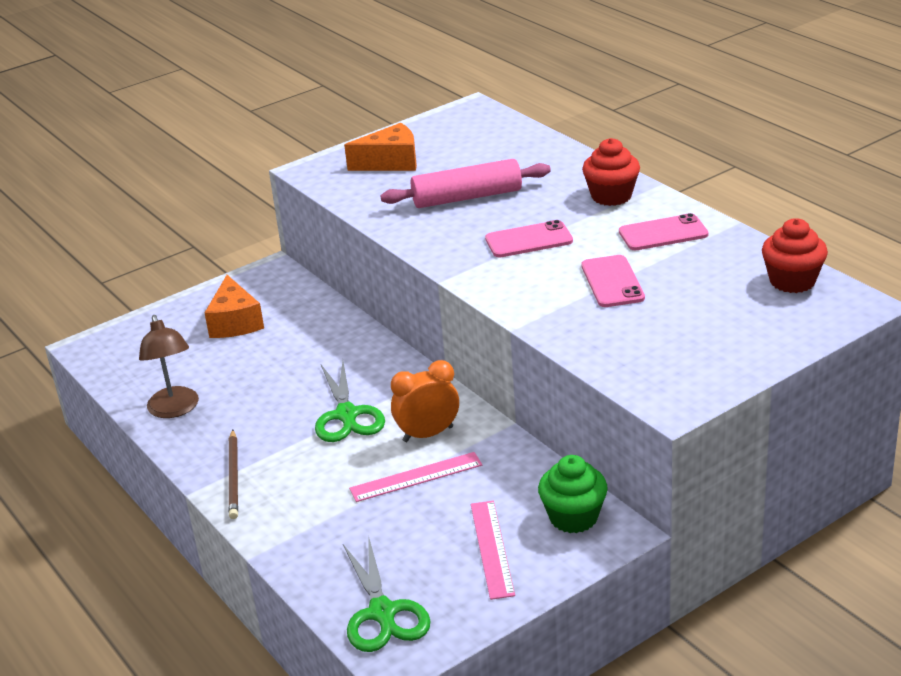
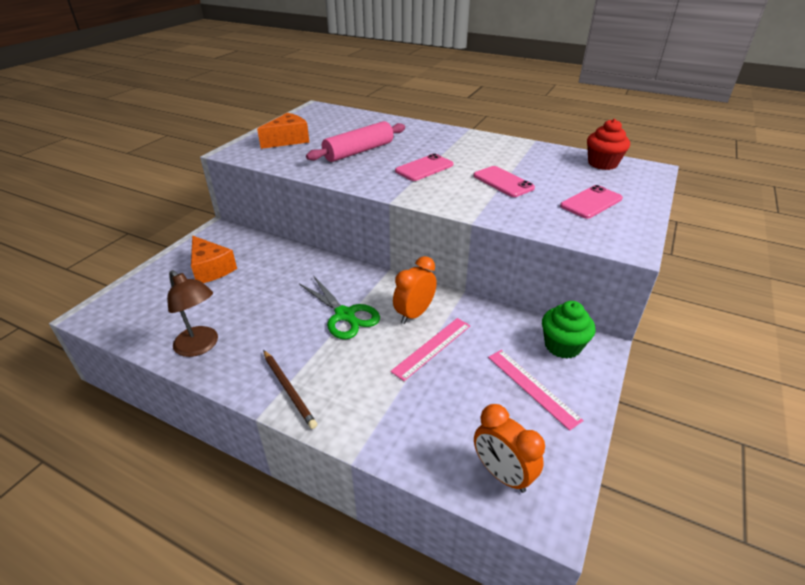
camera: 30 degrees left, 5 degrees up
(382, 613) = (502, 474): green scissors -> orange clock
(611, 196) = (448, 138): red cupcake -> none
(663, 233) = (501, 152): pink phone -> pink phone (591, 202)

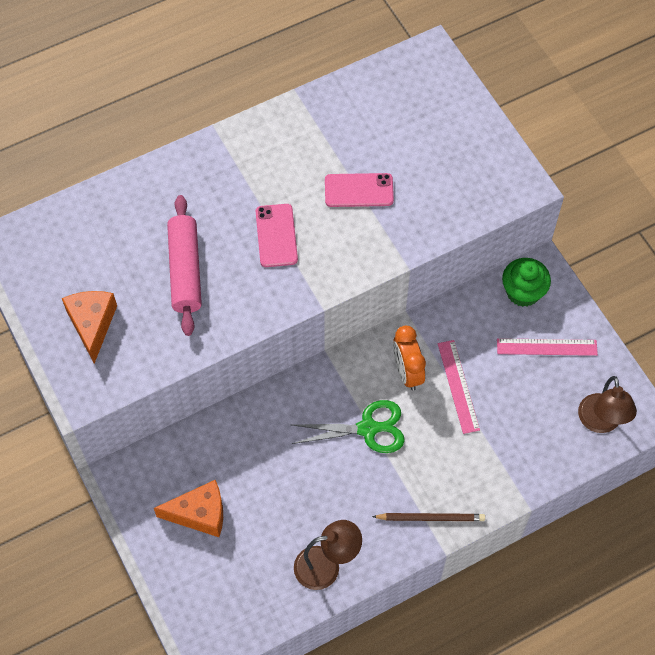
camera: 55 degrees left, 25 degrees up
(502, 474) = (600, 422): orange clock -> brown lamp
(591, 202) = (447, 153): pink phone -> none
(602, 163) = (390, 80): red cupcake -> none

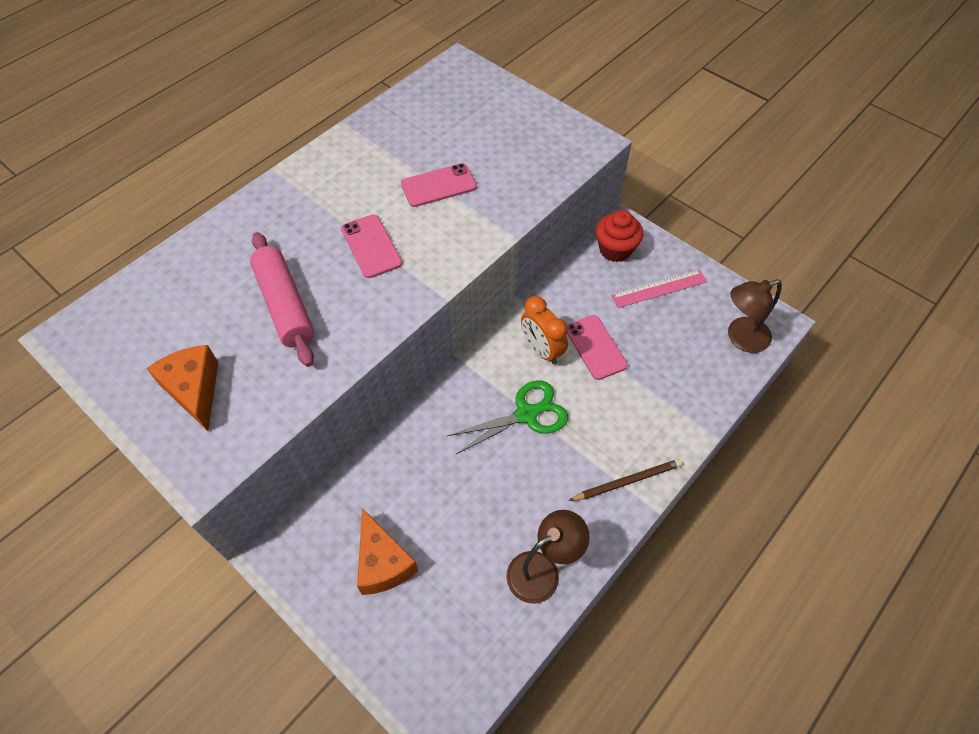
camera: 20 degrees left, 5 degrees down
(199, 514) = (383, 563): orange cheese -> orange cheese turned 90 degrees clockwise
(458, 386) = (595, 347): pink ruler -> pink phone
(523, 292) = (615, 249): green cupcake -> red cupcake
(600, 422) = (740, 338): brown lamp -> brown lamp turned 90 degrees clockwise

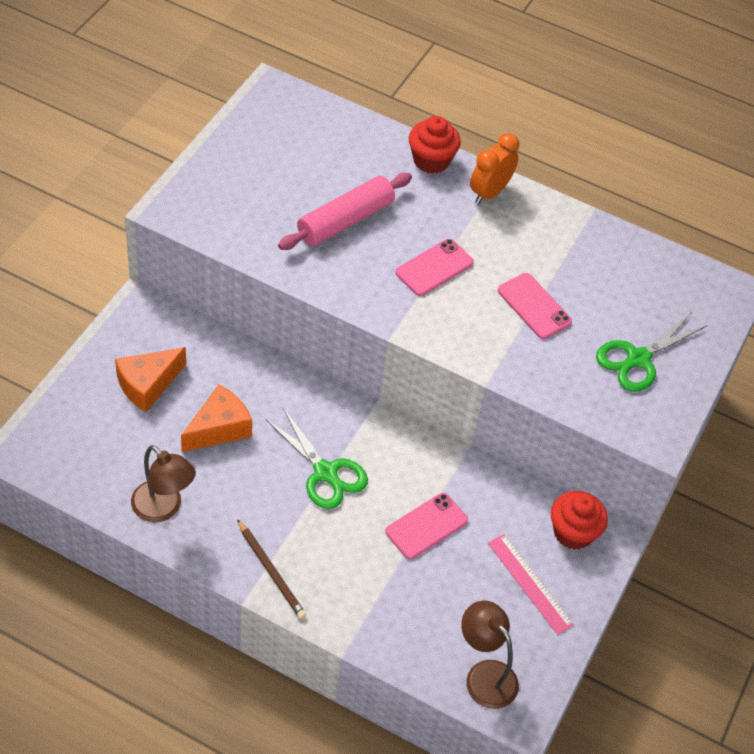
camera: 70 degrees right, 5 degrees down
(194, 390) = (242, 184): orange cheese -> orange cheese (219, 428)
(235, 220) = (431, 160): none -> red cupcake
(512, 134) = (638, 359): none -> green scissors
(542, 349) = (408, 476): orange clock -> orange clock (489, 192)

